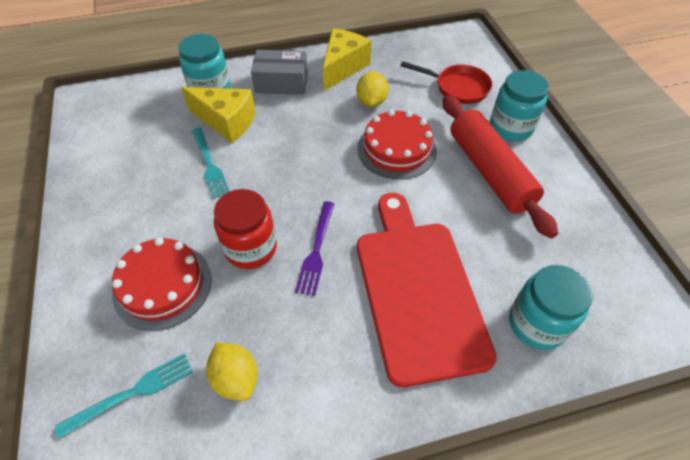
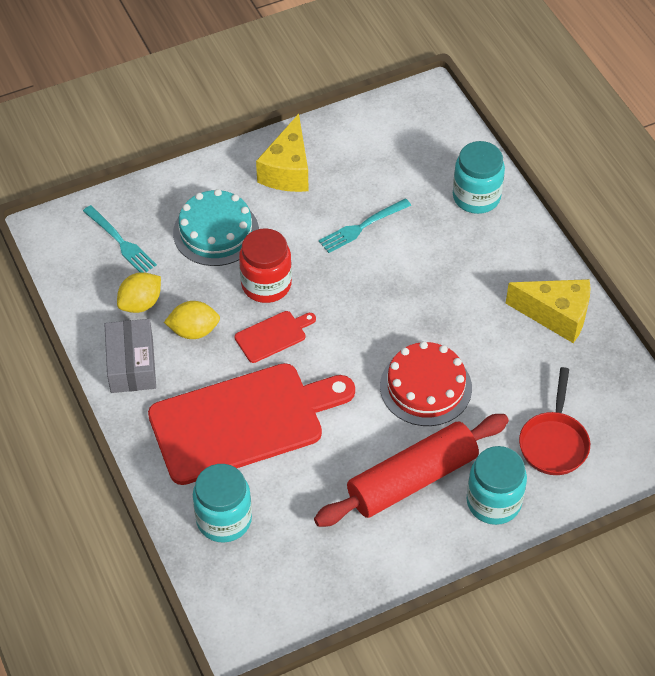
camera: 80 degrees right, 0 degrees up
(162, 285) = (216, 232): red cake -> turquoise cake
(226, 122) = (427, 225): yellow cheese -> yellow cheese (287, 170)
(281, 82) = (508, 259): grey box -> grey box (132, 365)
(316, 251) = (273, 335): purple fork -> red cutting board
(371, 102) = (499, 353): yellow lemon -> yellow lemon (194, 331)

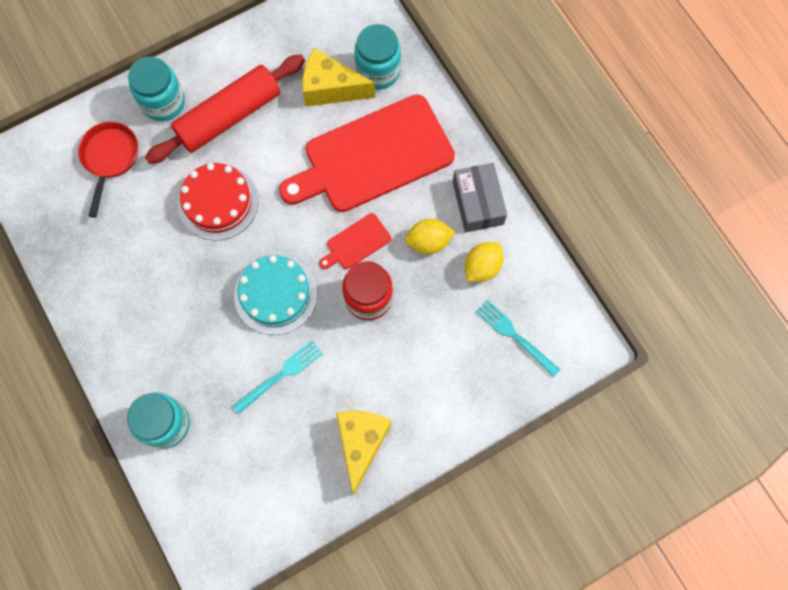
camera: 175 degrees right, 20 degrees up
(216, 232) = (424, 356): turquoise cake -> turquoise cake (275, 294)
(556, 315) = (97, 286): yellow cheese -> yellow cheese (330, 88)

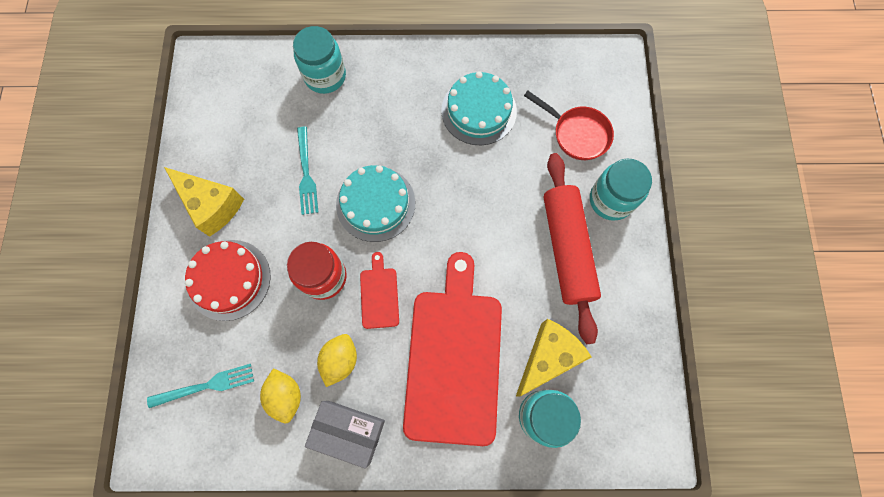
camera: 120 degrees right, 0 degrees up
(129, 255) = (479, 111): none -> turquoise cake
(218, 202) = (487, 199): red cake -> red cake (229, 279)

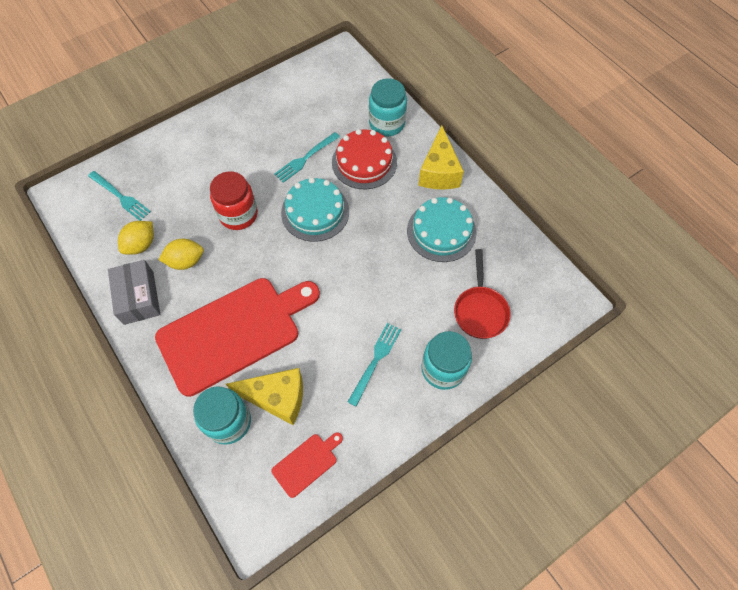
camera: 55 degrees right, 10 degrees down
(212, 205) = (243, 122): yellow cheese -> yellow cheese (439, 172)
(229, 279) = (199, 164): red cake -> red cake (364, 162)
(379, 295) = (249, 255): red cutting board -> red cutting board (307, 463)
(566, 249) = (375, 360): red rolling pin -> turquoise fork

